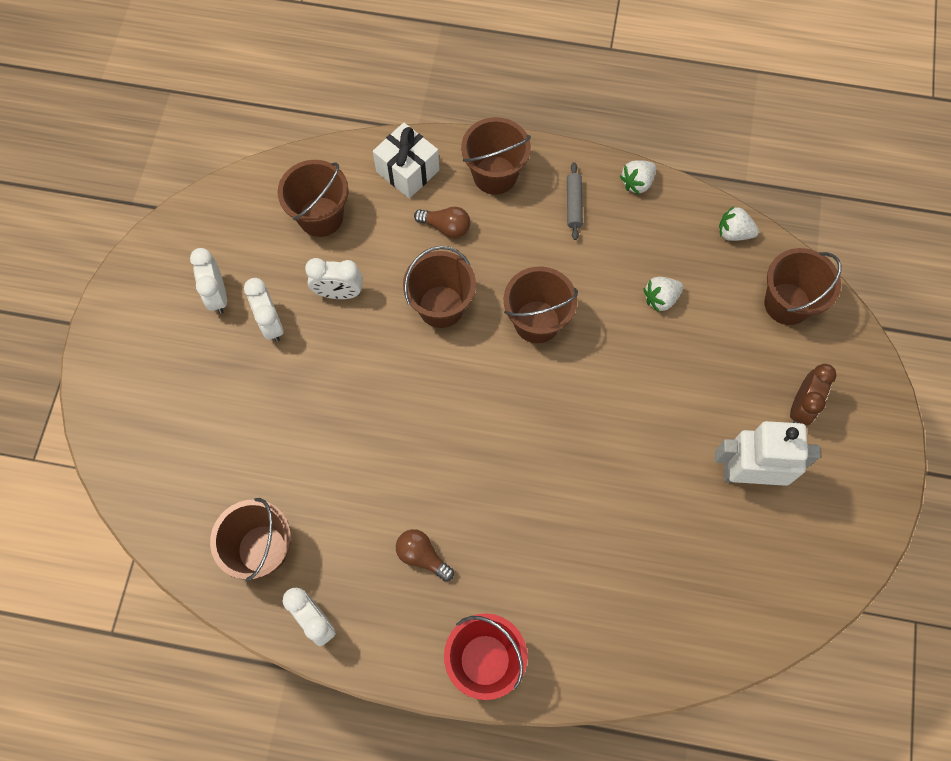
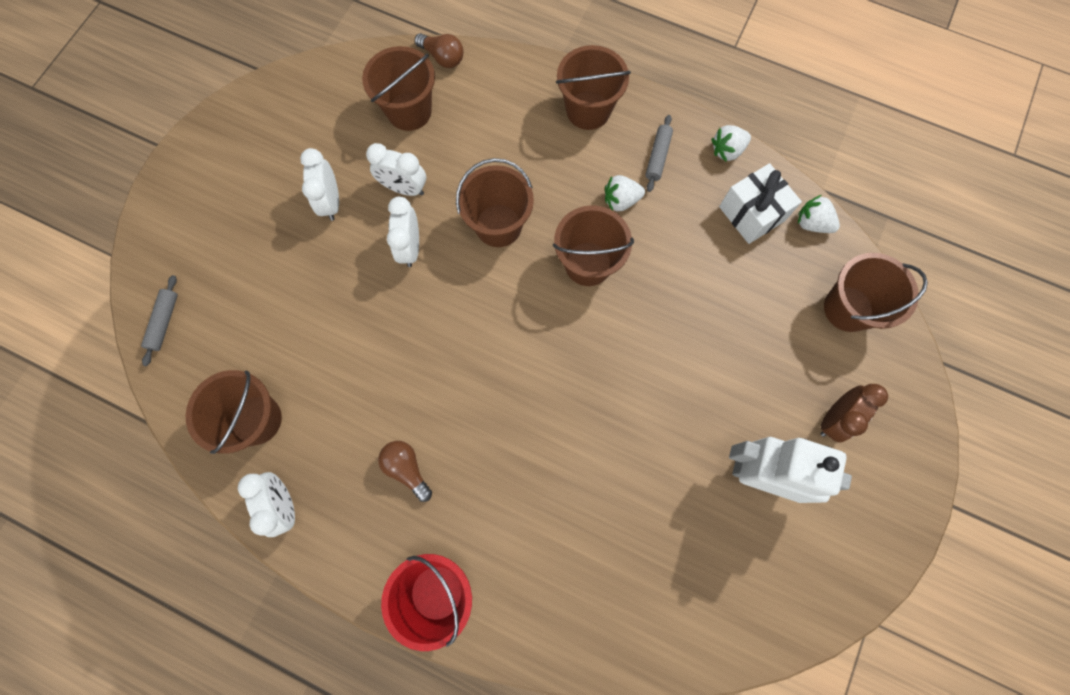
camera: 15 degrees right, 5 degrees up
(141, 481) = (164, 322): none -> grey rolling pin
(217, 295) = (290, 163): white clock -> white clock (410, 247)
(407, 171) = (505, 87): white gift -> white gift (751, 213)
(446, 227) = (526, 149): brown light bulb -> brown light bulb (443, 57)
(660, 299) = (718, 271): white strawberry -> white strawberry (621, 200)

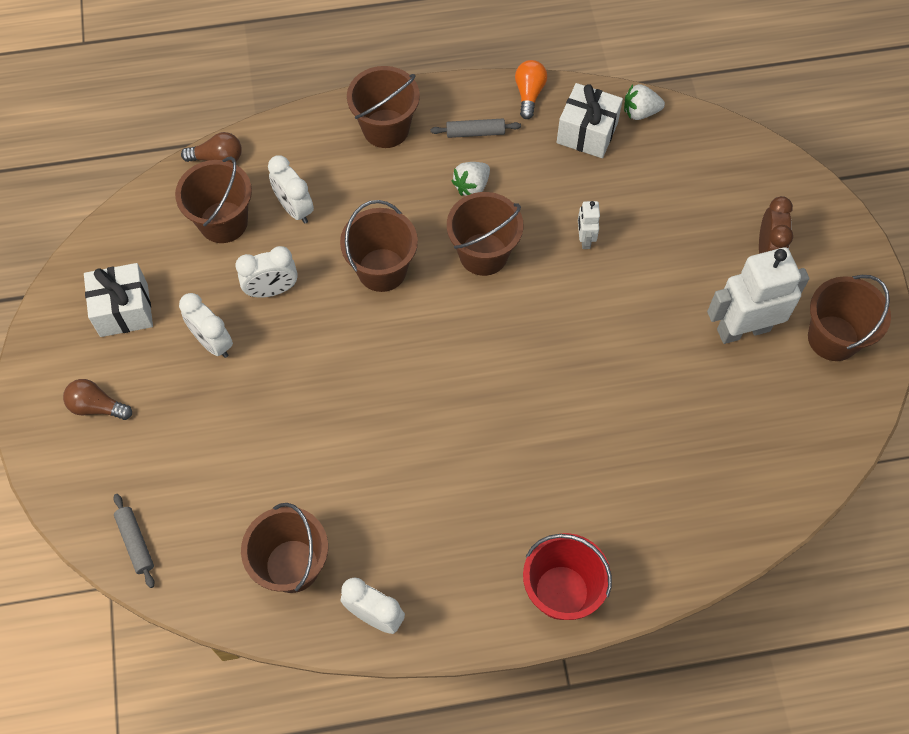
camera: 35 degrees left, 10 degrees down
(289, 136) = (124, 310): none -> white gift
(407, 469) = (459, 515): brown light bulb -> brown light bulb (97, 407)
(410, 247) = (317, 336): white clock -> white clock (294, 208)
(657, 157) = (475, 132): grey rolling pin -> grey rolling pin turned 75 degrees counterclockwise
(681, 304) = (585, 239): none -> white robot
(727, 150) = (529, 94): white strawberry -> orange light bulb
(848, 308) = (716, 161): brown bucket -> brown bucket (833, 338)

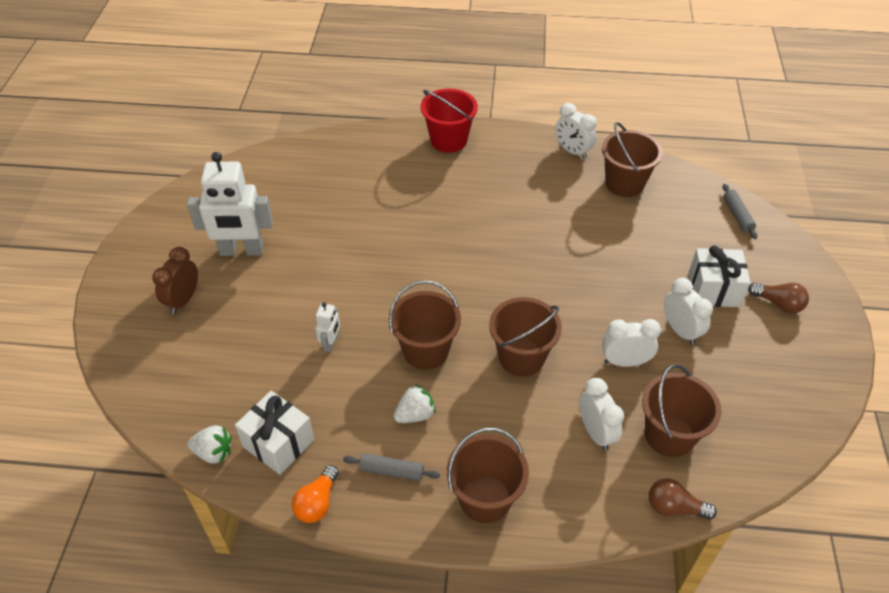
camera: 165 degrees left, 15 degrees down
(124, 310) = (763, 374): white gift -> white gift (713, 290)
(833, 338) = (179, 232): brown bucket -> none

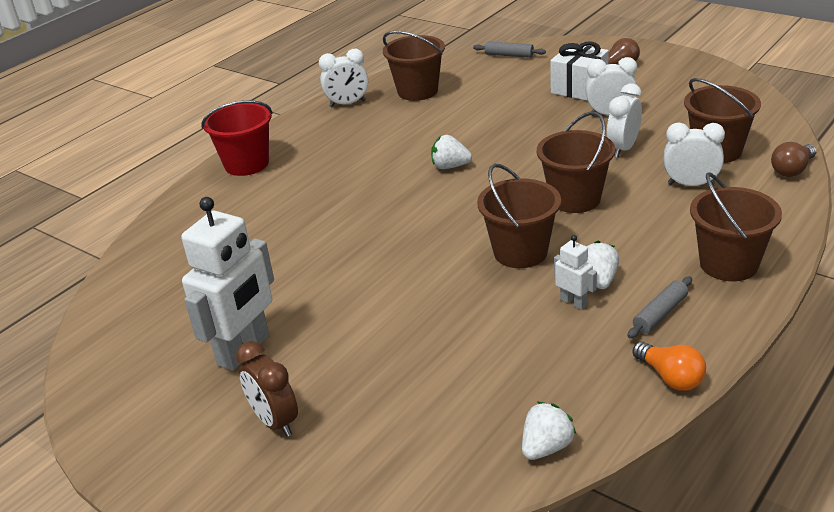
camera: 55 degrees left, 15 degrees down
(278, 443) = (569, 388): white gift -> none
(331, 343) = (455, 314): white robot -> white robot (573, 302)
(519, 257) = (450, 166): none -> white strawberry

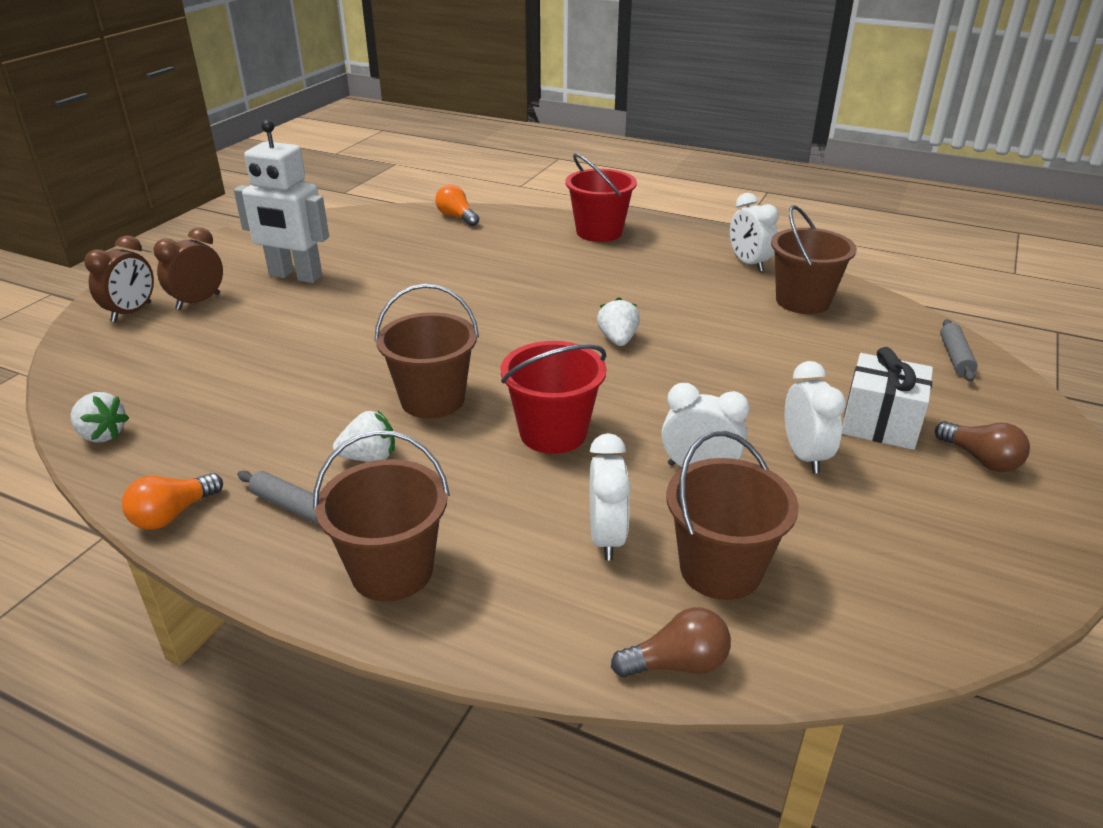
camera: 75 degrees right, 0 degrees up
(155, 244) = (457, 217): none -> orange light bulb
(278, 478) = (131, 312): none -> brown clock
(573, 302) = (329, 441): white robot -> none
(575, 199) = (553, 433): brown bucket -> red bucket
(792, 170) = (677, 663): brown light bulb -> brown light bulb turned 135 degrees clockwise

